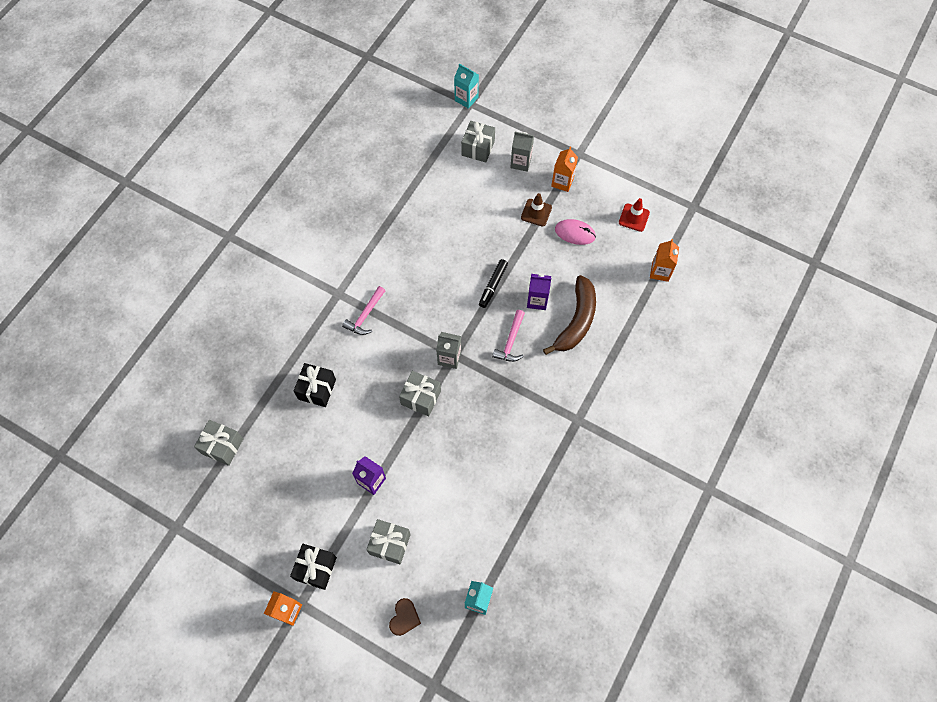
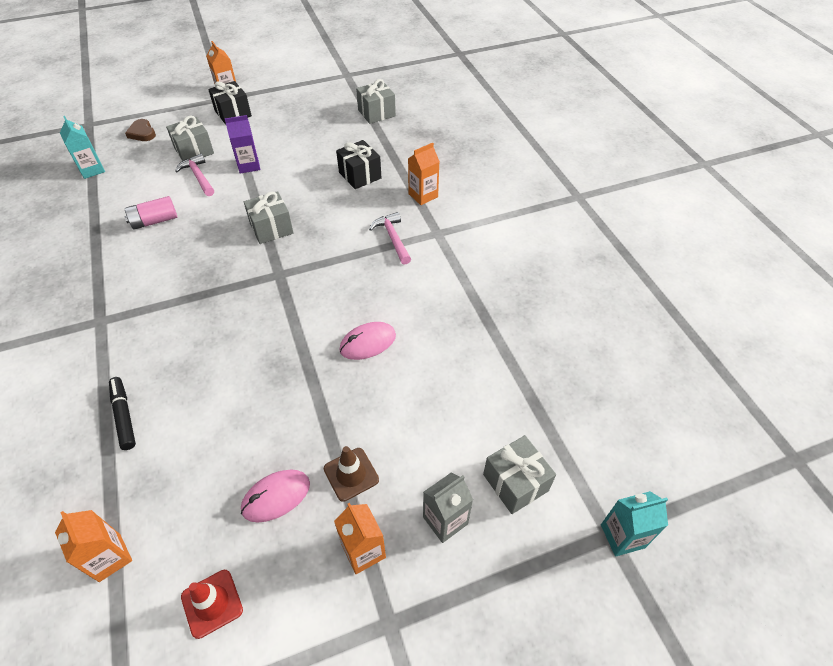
camera: 130 degrees right, 15 degrees down
(305, 330) = (423, 195): none -> orange carton
(449, 358) = (280, 269): grey carton -> none
(459, 264) = (368, 343): none -> pink mouse
(482, 483) = (154, 221): none -> pink battery
(493, 285) = (309, 355): black marker -> black marker (124, 416)
(511, 341) = (235, 325): pink hammer -> pink hammer (198, 177)
(537, 300) = (246, 382): purple carton -> none
(576, 321) = (180, 401): brown banana -> none

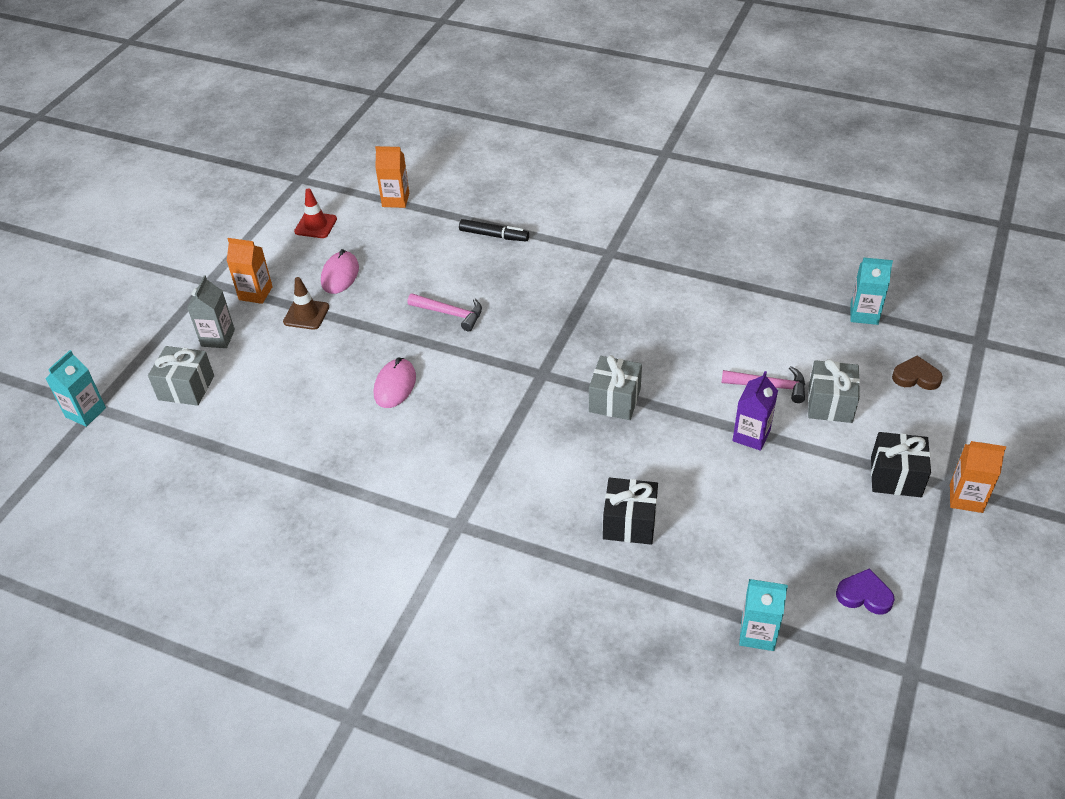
camera: 135 degrees right, 5 degrees down
(154, 221) = (718, 326): pink battery -> none
(320, 97) = (864, 595): none -> purple heart
(376, 113) = (757, 633): grey gift -> turquoise carton
(393, 238) = (493, 482): pink hammer -> pink hammer (450, 313)
(423, 195) = (529, 556): orange carton -> none

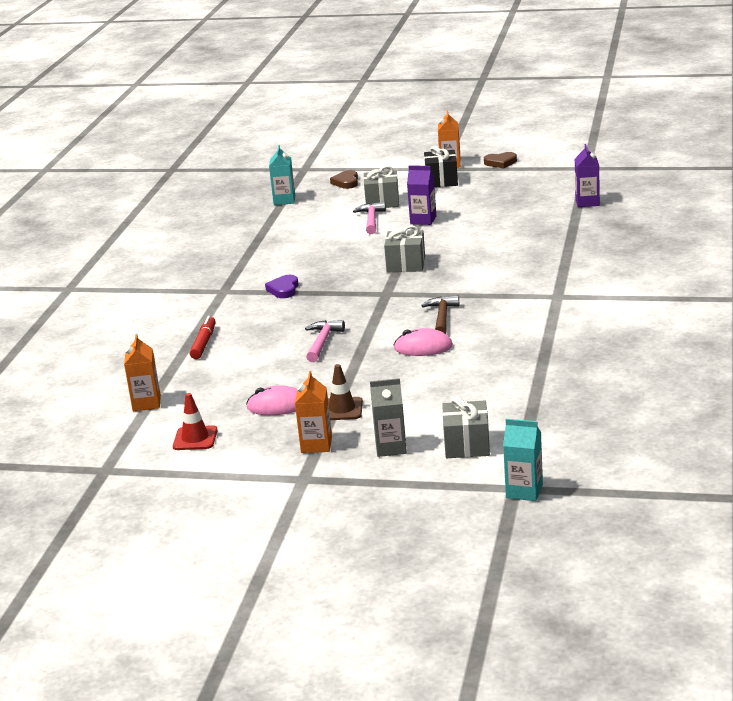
camera: 100 degrees left, 20 degrees down
(457, 411) = (442, 317): none -> brown hammer
(494, 235) = (204, 343): black marker -> red marker
(629, 523) = (523, 244): black gift -> none
(757, 633) = (587, 202): turquoise carton -> purple carton
(864, 595) = (541, 181): purple heart -> purple heart (284, 289)
(961, 561) = (500, 163): none -> brown heart

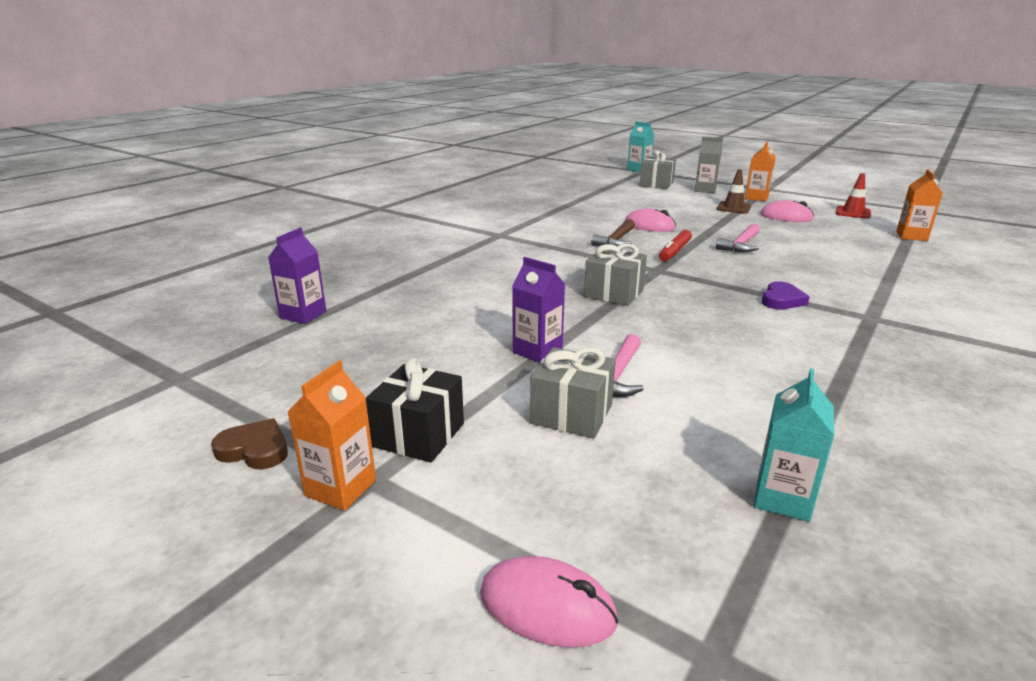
camera: 160 degrees left, 0 degrees up
(204, 343) = (874, 267): red marker -> red marker (675, 251)
(346, 182) = (611, 515): brown heart -> none
(354, 164) = (547, 607): none -> pink mouse

